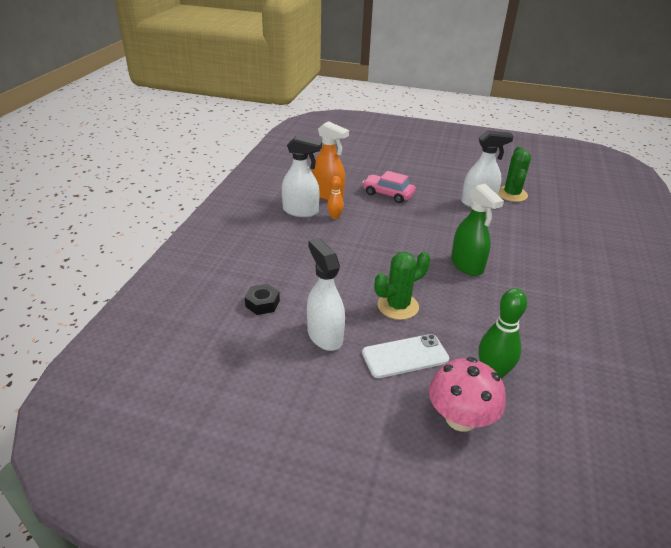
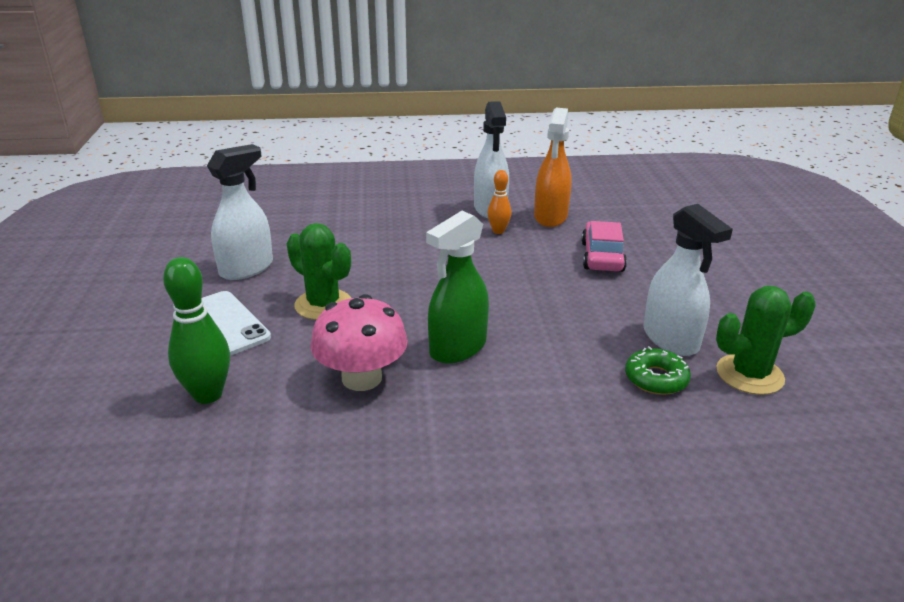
camera: 70 degrees right, 5 degrees down
(262, 303) = (288, 226): black nut -> none
(460, 418) = (122, 376): pink mushroom -> pink mushroom (362, 378)
(510, 217) = (656, 379): none -> green donut

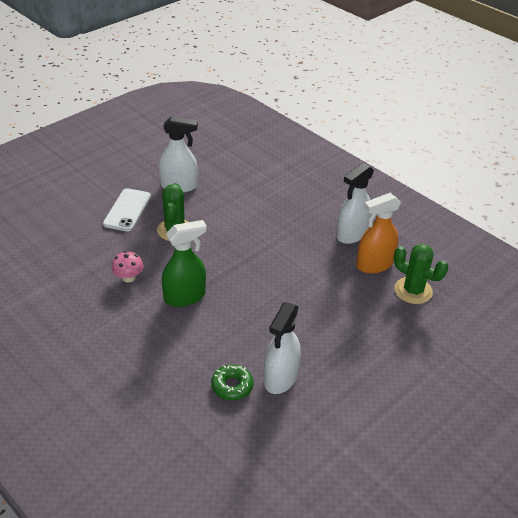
camera: 50 degrees right, 10 degrees up
(208, 394) = (73, 239): green bowling pin -> none
(362, 378) = (128, 277): pink mushroom -> pink mushroom, size x0.58
(457, 348) = (185, 297): green spray bottle -> green spray bottle turned 150 degrees clockwise
(498, 231) = (327, 251): orange bowling pin -> none
(602, 257) = (348, 310): pink car -> none
(749, 374) = (276, 426): green cactus -> green cactus (413, 291)

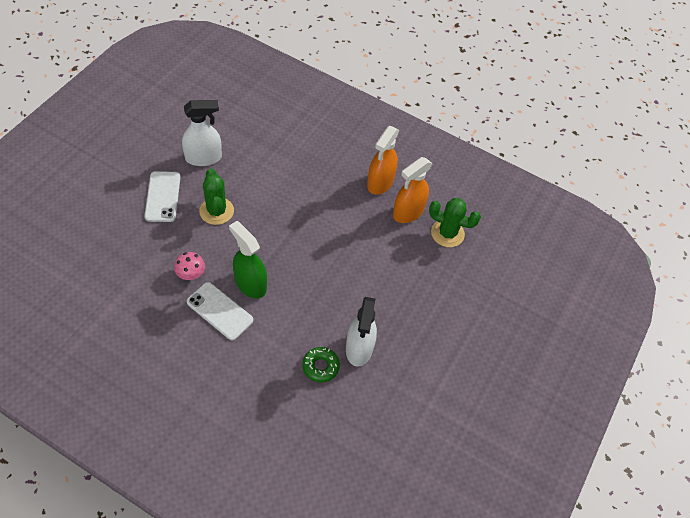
camera: 20 degrees left, 15 degrees up
(144, 314) = (220, 311): none -> white phone
(185, 297) = (250, 284): green spray bottle -> green spray bottle turned 90 degrees counterclockwise
(351, 234) = (380, 183): white spray bottle -> orange spray bottle

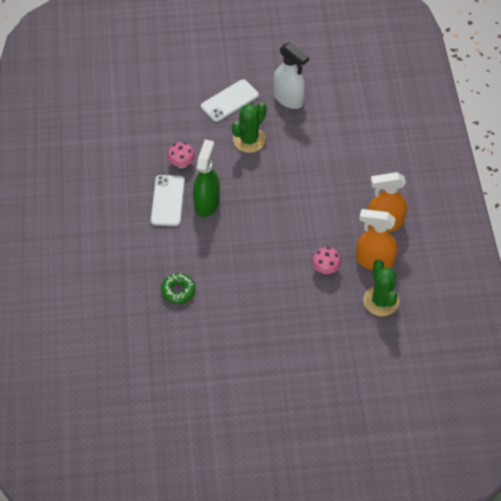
camera: 60 degrees right, 0 degrees up
(359, 348) = (215, 306): white spray bottle -> none
(388, 247) = (325, 268): none -> pink mushroom

